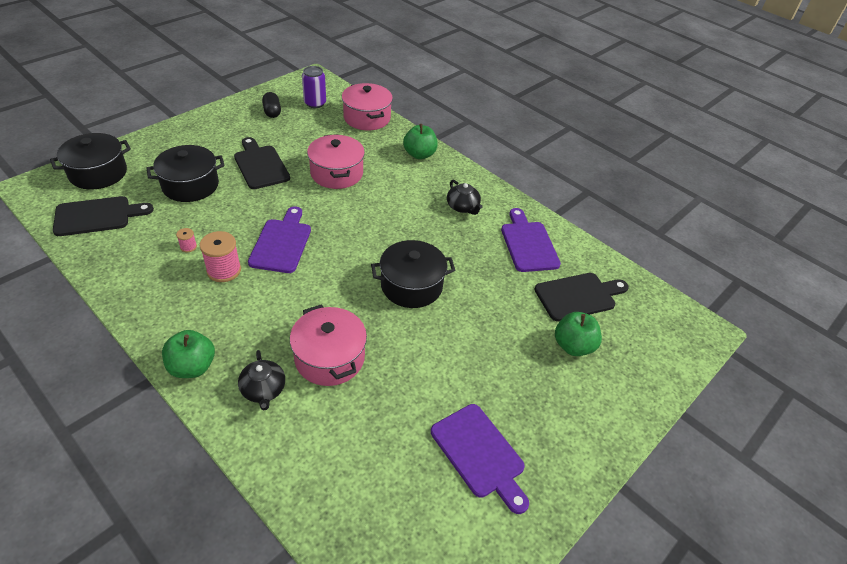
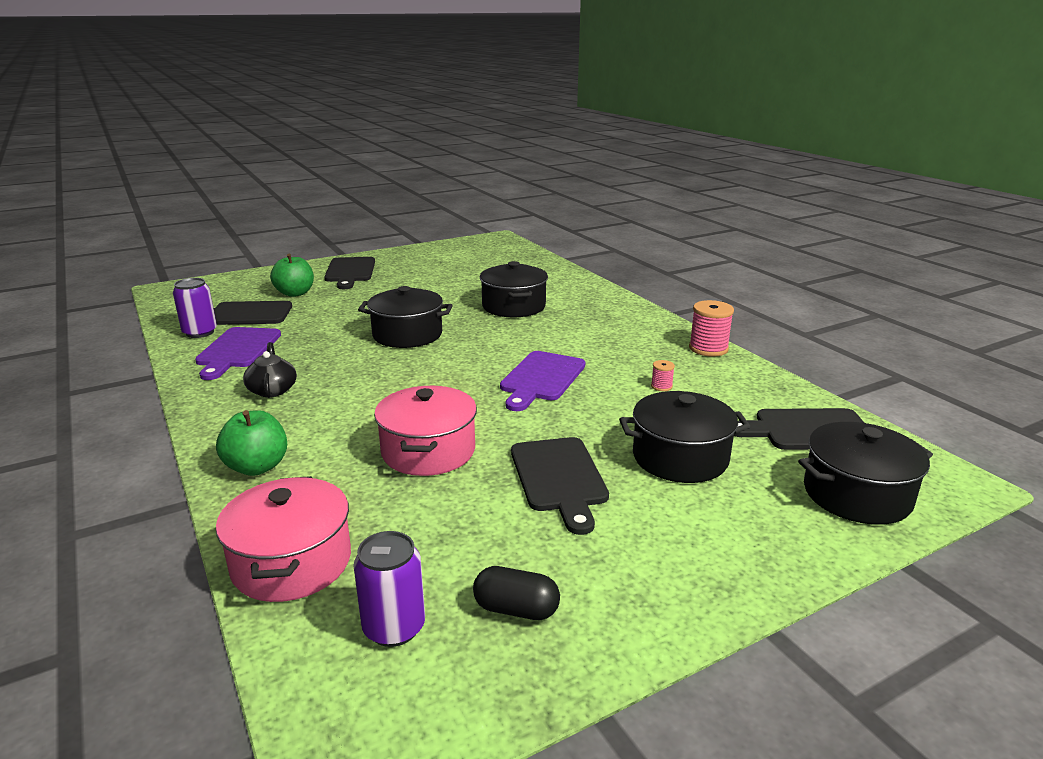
camera: 160 degrees left, 20 degrees down
(192, 367) = (635, 313): green apple -> none
(224, 270) = (613, 363): pink spool -> pink spool (708, 348)
(263, 390) = (574, 299): black teapot -> none
(272, 112) = (516, 609): black capsule -> black capsule turned 75 degrees counterclockwise
(329, 358) = (514, 306): pink pot -> black pot
(480, 454) = (425, 267): purple cutting board -> none
(563, 418) = (350, 271): none -> black cutting board
(582, 262) = (200, 332): none -> purple can

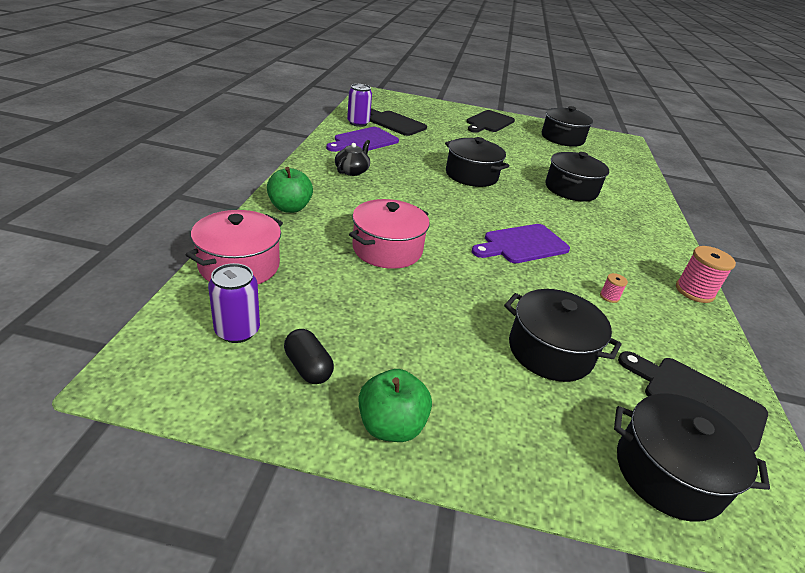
camera: 35 degrees right, 10 degrees up
(295, 293) = (438, 122): green apple -> green apple (391, 426)
(442, 259) = (562, 138): none -> black pot
(559, 478) = (443, 312): black cutting board -> none

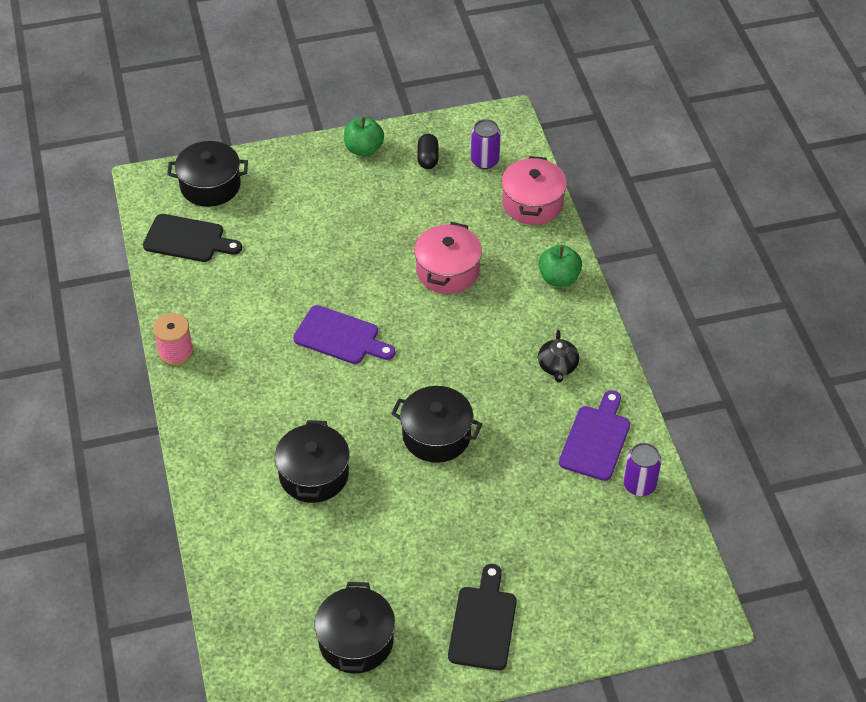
camera: 160 degrees right, 15 degrees up
(308, 367) = (428, 158): black capsule -> black capsule turned 60 degrees clockwise
(394, 123) = (601, 519): black cutting board -> none
(522, 244) = (340, 337): purple cutting board -> purple cutting board turned 75 degrees clockwise
(550, 351) = (290, 233): black pot -> none
(609, 296) = (252, 307): pink spool -> none

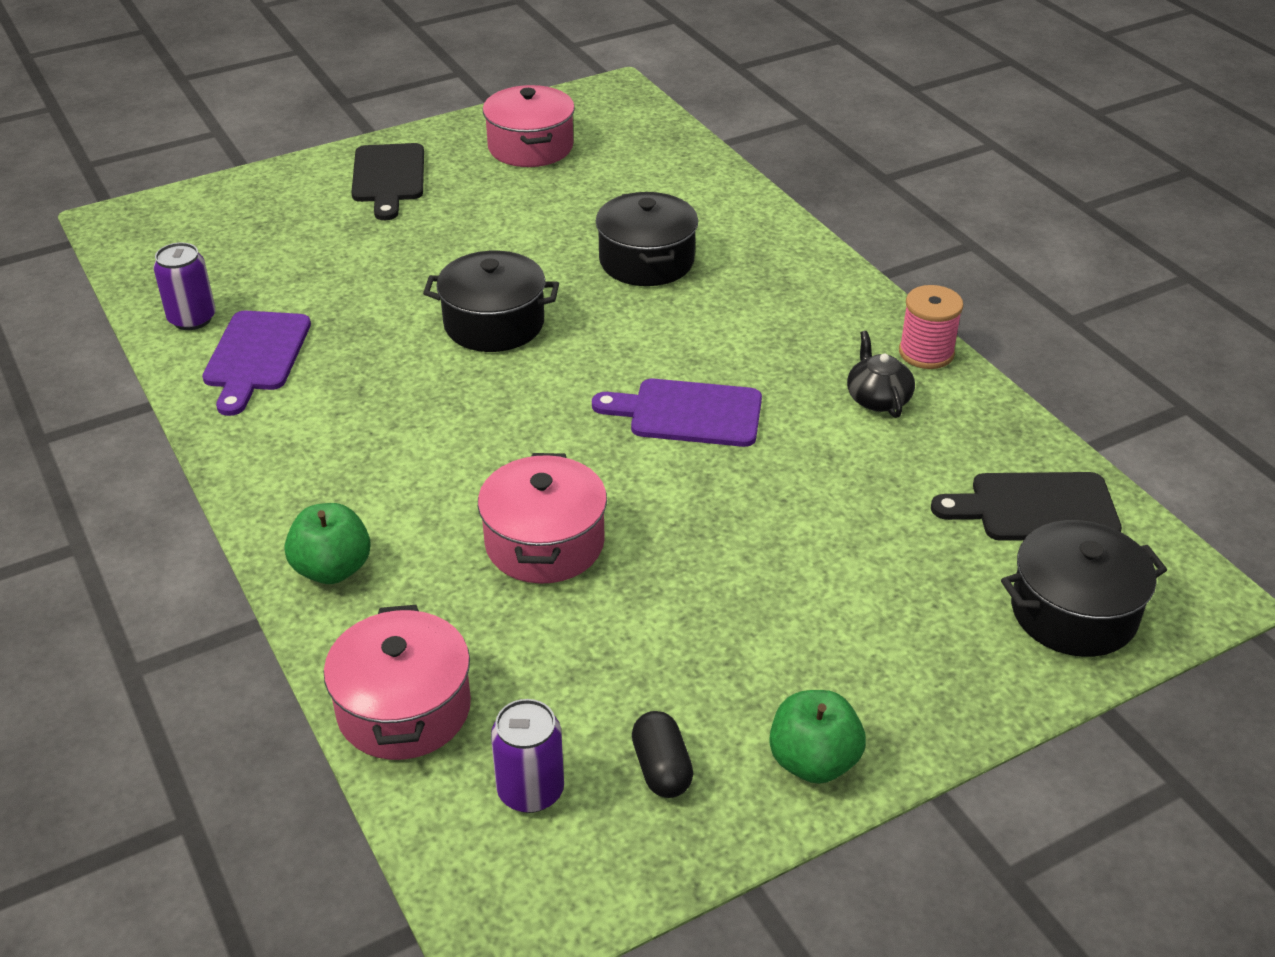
camera: 165 degrees right, 10 degrees down
(356, 641) = (530, 147): black pot -> pink pot
(557, 366) = (322, 434): black teapot -> black teapot (877, 398)

